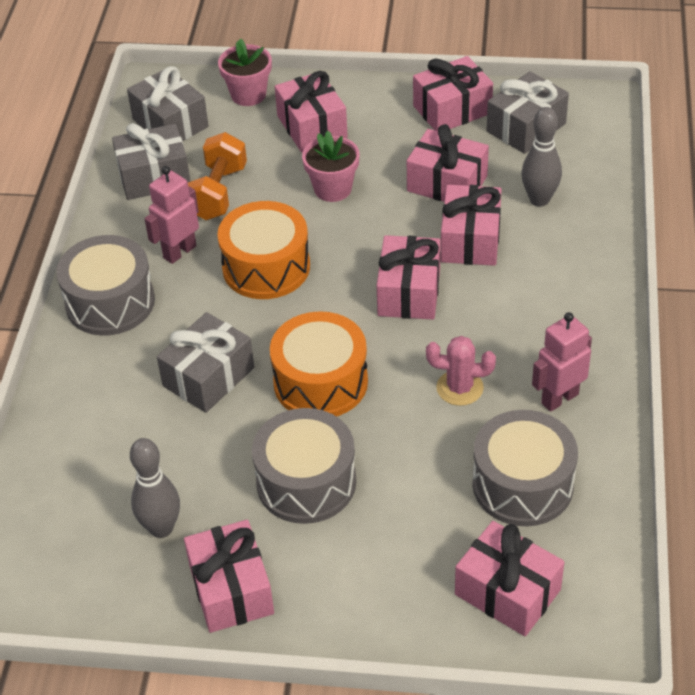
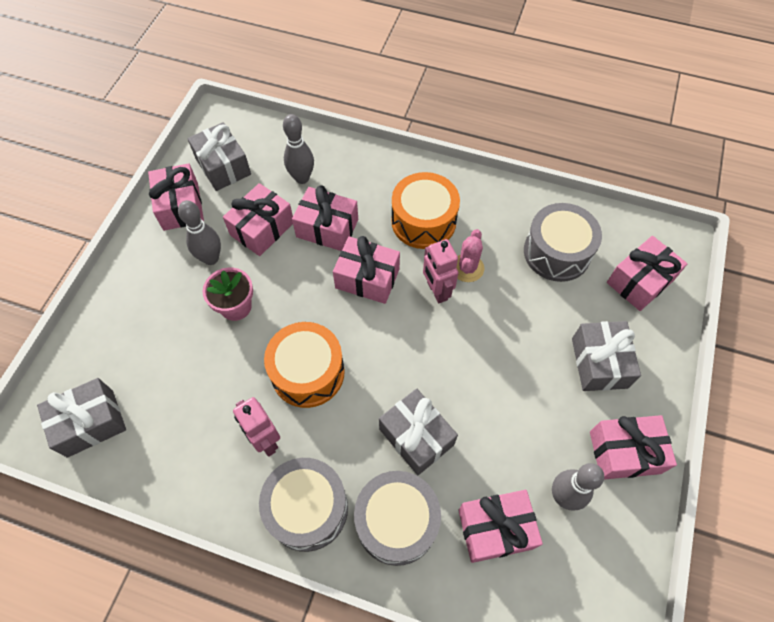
camera: 80 degrees left, 15 degrees up
(154, 177) = (159, 448): grey gift -> grey gift (599, 363)
(218, 193) = (203, 396): orange dumbbell -> none
(248, 95) = (85, 349): pink flower pot -> none
(306, 482) = (534, 383): grey drum -> grey drum (396, 521)
(312, 127) = (153, 307): pink gift -> pink gift (495, 529)
(320, 382) = (441, 355): orange drum -> orange drum (423, 221)
(389, 153) = (211, 258): none -> grey bowling pin
(559, 398) = (489, 214): pink robot -> pink robot (436, 291)

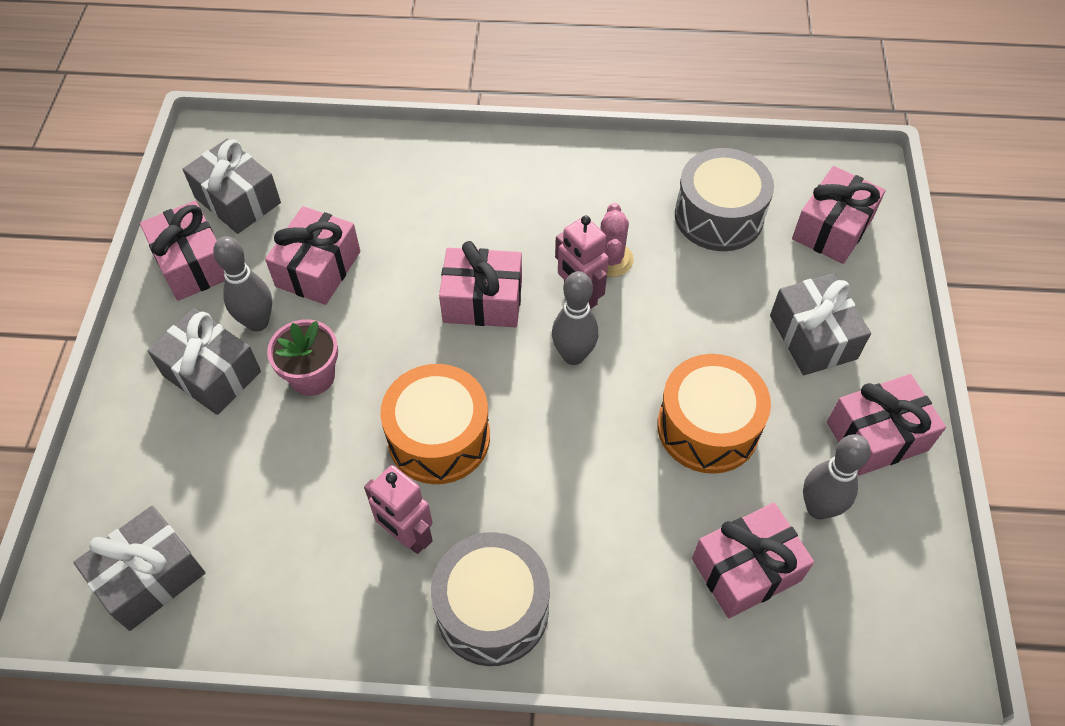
camera: 15 degrees left, 5 degrees down
(302, 178) = (353, 193): grey bowling pin -> grey bowling pin (573, 355)
(327, 228) = (408, 249): pink gift -> none
(396, 521) = (616, 594): grey drum -> none
(416, 437) = (609, 483): grey gift -> grey gift (212, 374)
(423, 221) = (535, 214): orange drum -> orange drum (708, 427)

